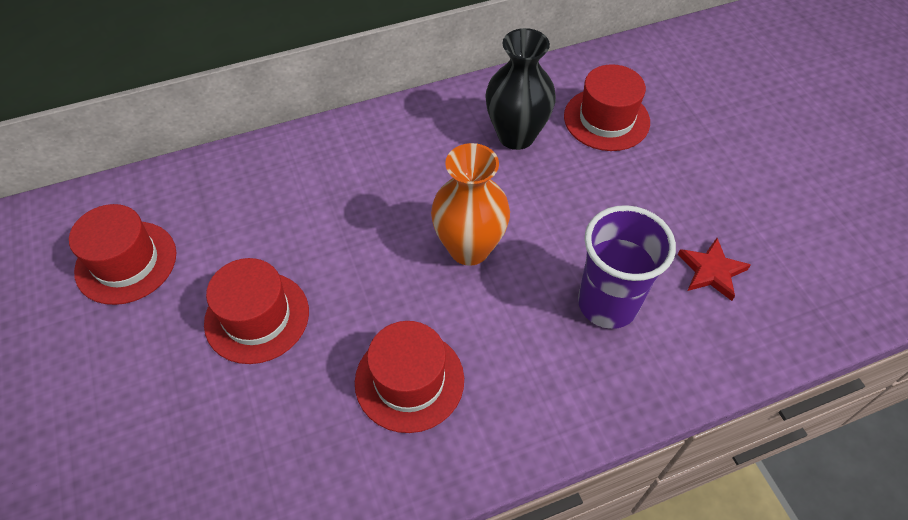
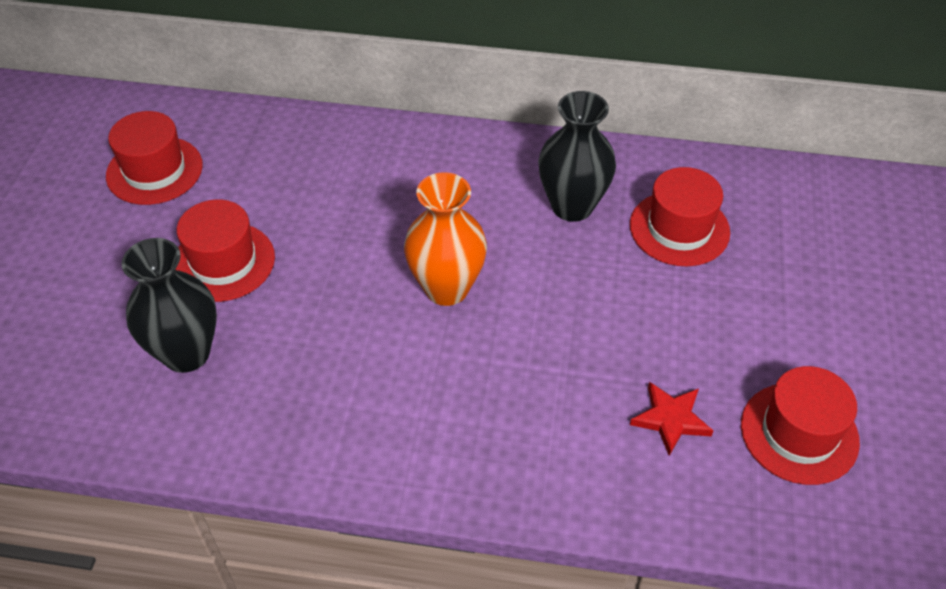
camera: 30 degrees right, 5 degrees down
(284, 419) = (186, 353): none -> black vase
(409, 380) = (308, 374): red hat -> red hat (799, 433)
(607, 304) = (539, 398): purple cup -> none

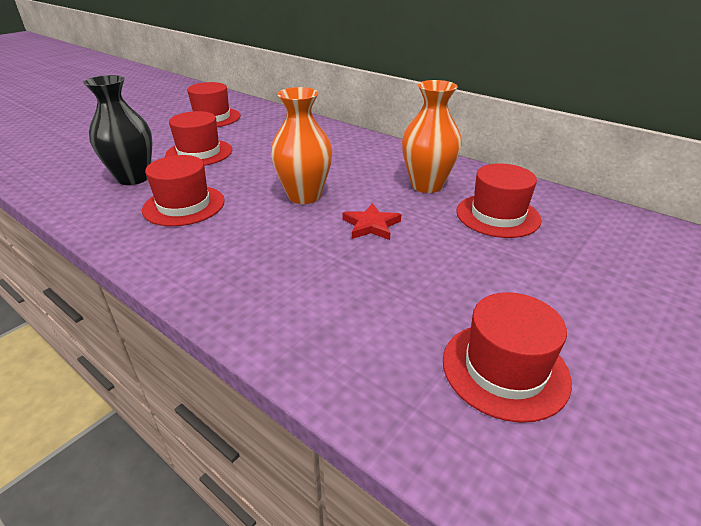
camera: 30 degrees right, 15 degrees down
(314, 372) = (184, 205): none -> red hat
(572, 206) = (426, 185): black vase -> orange vase
(670, 419) = (391, 313): red star -> red star (371, 225)

